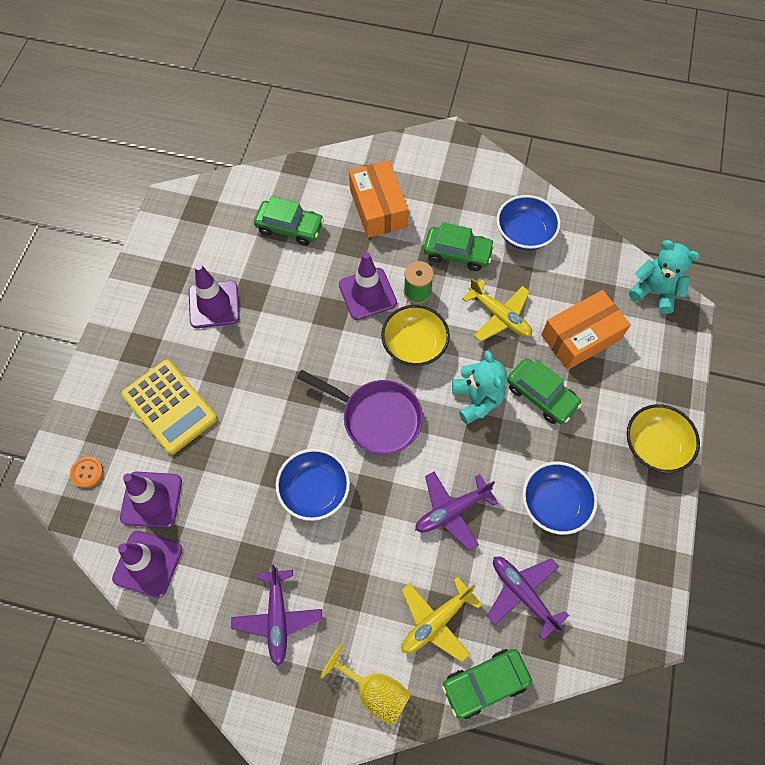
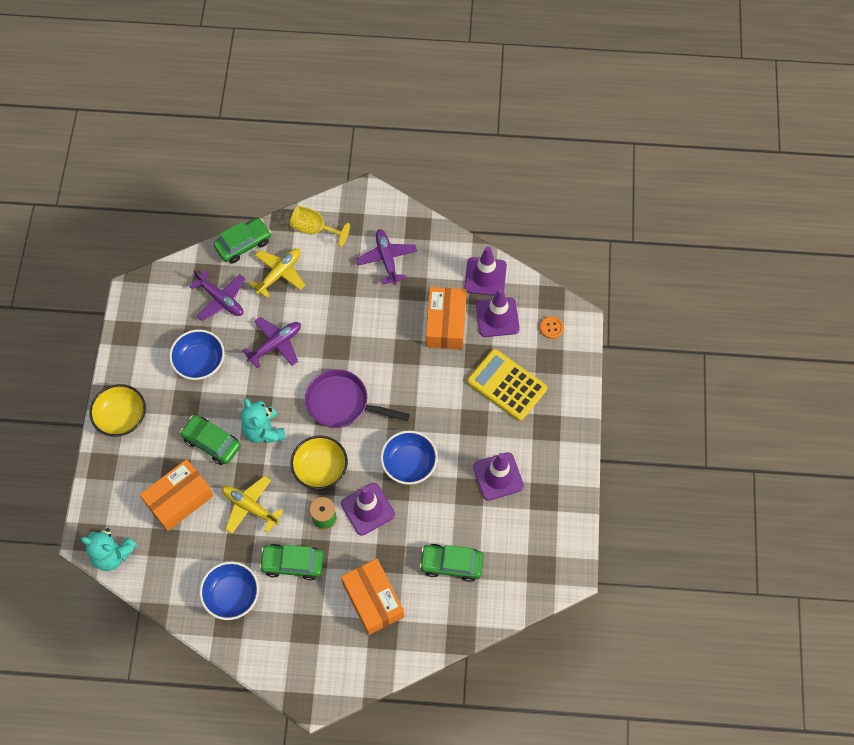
camera: 170 degrees right, 0 degrees up
(221, 502) = (446, 324): none -> orange box
(314, 490) = (379, 342): blue bowl -> blue bowl (409, 463)

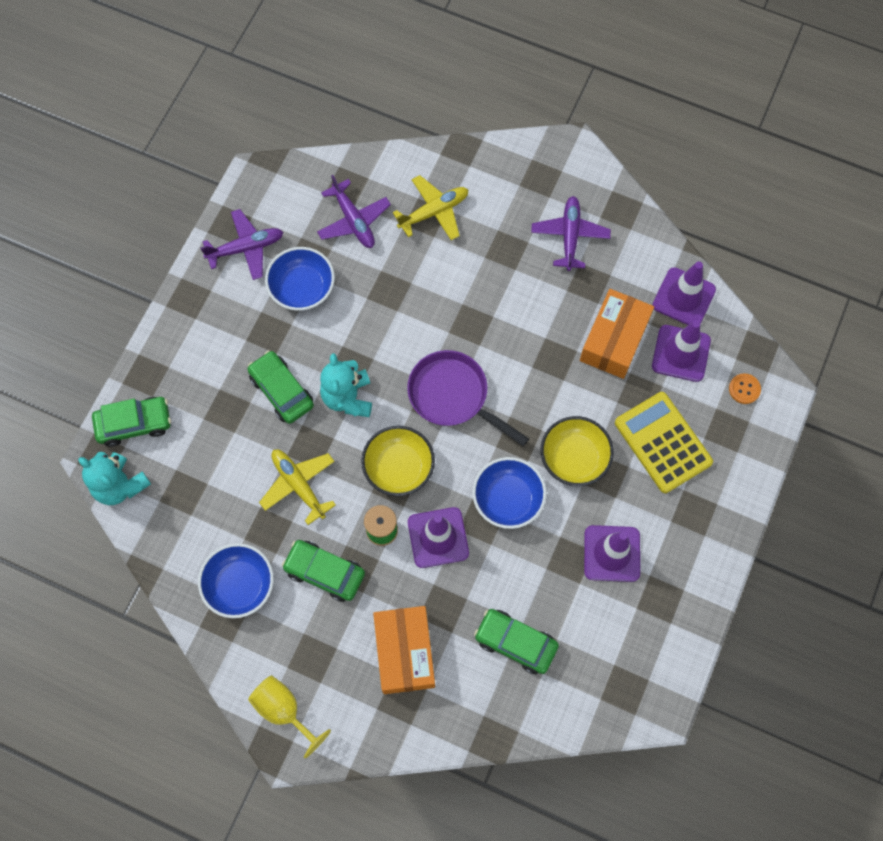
camera: 20 degrees right, 5 degrees up
(121, 417) = (188, 324): yellow bowl -> yellow bowl (574, 458)
(179, 499) = (219, 446): orange box -> none
(243, 244) = (404, 162): green car -> green car (134, 424)
(275, 344) = (399, 297): purple plane -> purple plane (246, 248)
(314, 229) = (495, 171): yellow goblet -> yellow goblet (284, 710)

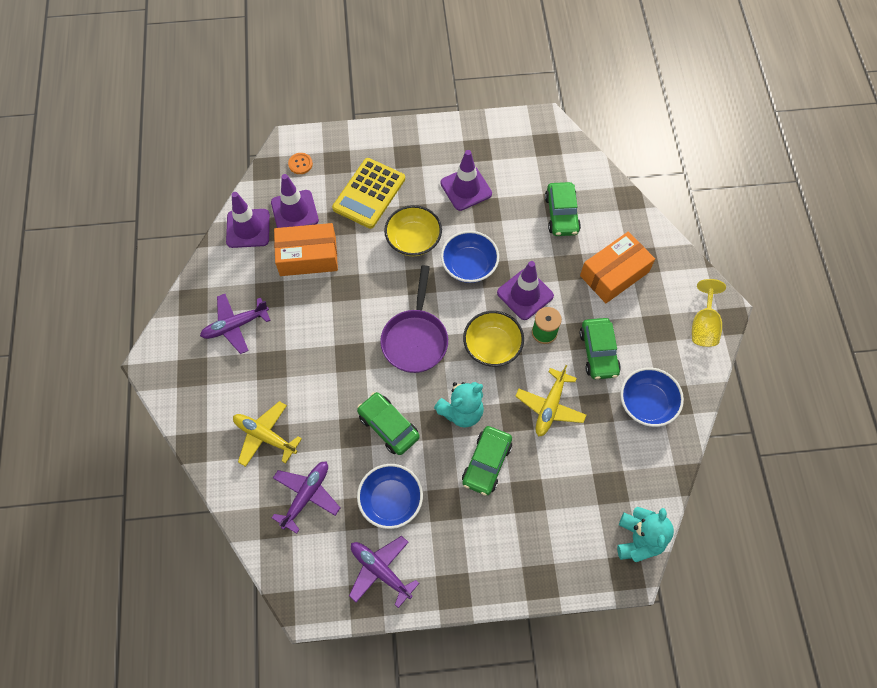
camera: 120 degrees left, 5 degrees down
(134, 424) = (585, 562): green car -> green car (388, 426)

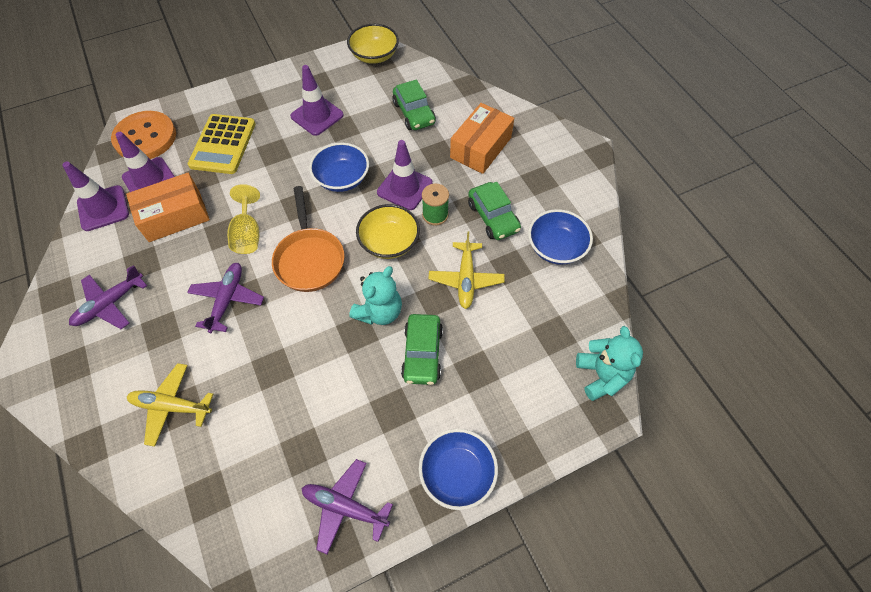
camera: 20 degrees left, 5 degrees down
(300, 164) = (145, 137): orange button -> orange button, size x2.44
(306, 495) = (236, 454): purple plane -> purple plane (227, 299)
(388, 426) = (307, 351): green car -> none
(391, 500) = (333, 426): blue bowl -> blue bowl (457, 473)
(413, 240) = (280, 172): yellow bowl -> yellow bowl (374, 56)
(415, 339) = (309, 258): purple pan -> orange pan
(703, 325) = (577, 166): yellow goblet -> yellow goblet (248, 234)

